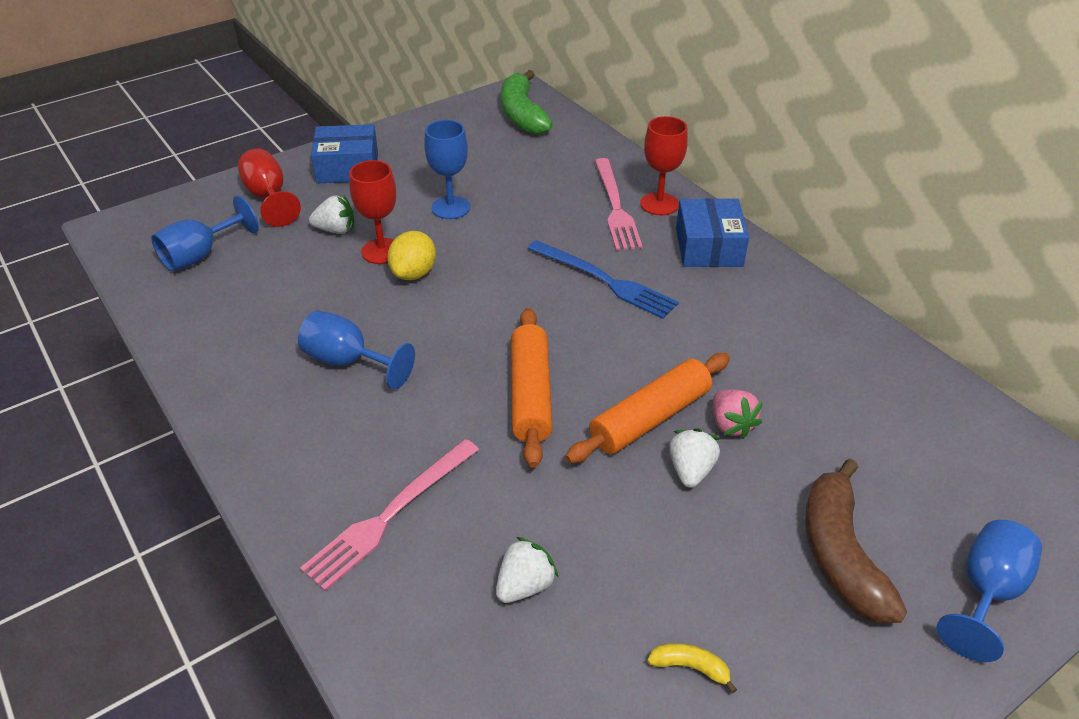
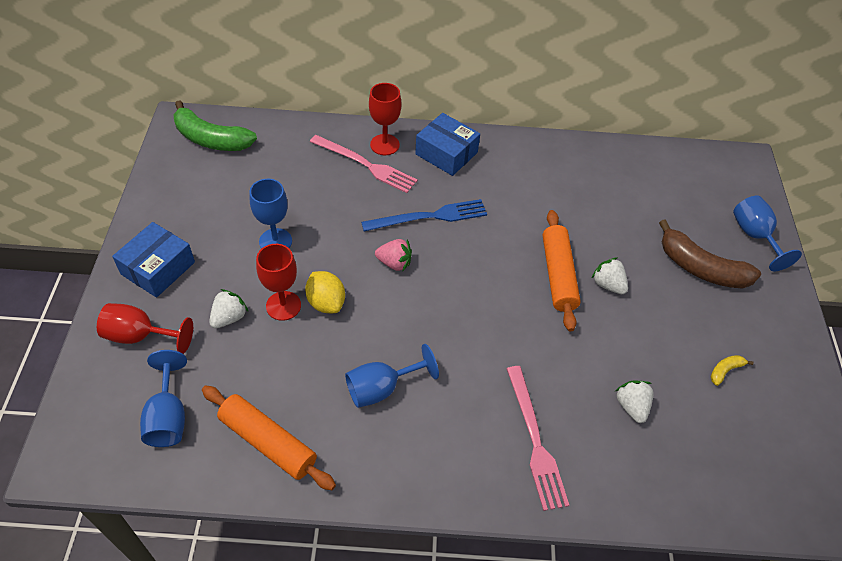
camera: 55 degrees left, 10 degrees up
(530, 394) = (494, 314): orange rolling pin -> orange rolling pin (268, 442)
(731, 425) = (590, 246): pink strawberry -> pink strawberry (394, 263)

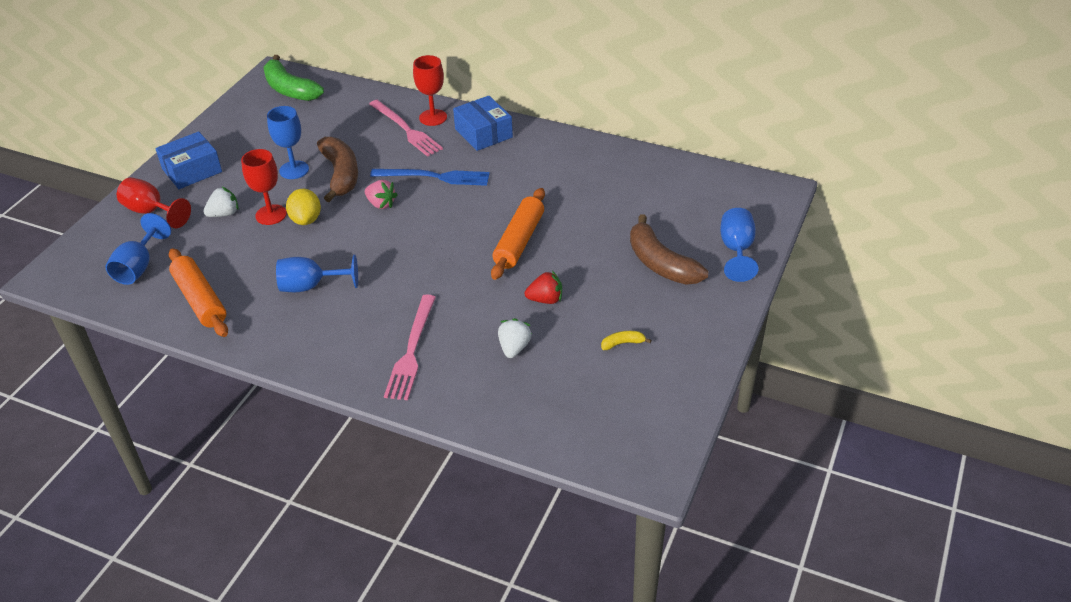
camera: 25 degrees right, 10 degrees down
(330, 236) = (341, 175): none -> brown banana
(608, 284) = (560, 257): white strawberry -> none
(625, 339) = (545, 300): none -> red strawberry

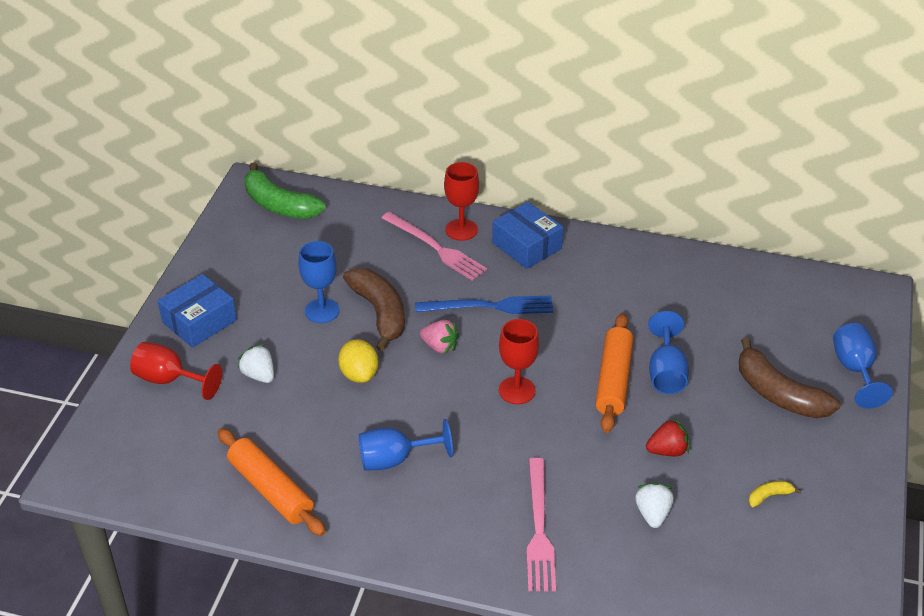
camera: 10 degrees left, 0 degrees up
(139, 267) = (181, 454): blue goblet -> blue goblet (666, 372)
(224, 214) = (259, 375): white strawberry -> white strawberry turned 90 degrees counterclockwise
(271, 215) = (315, 371): red goblet -> red goblet (517, 390)

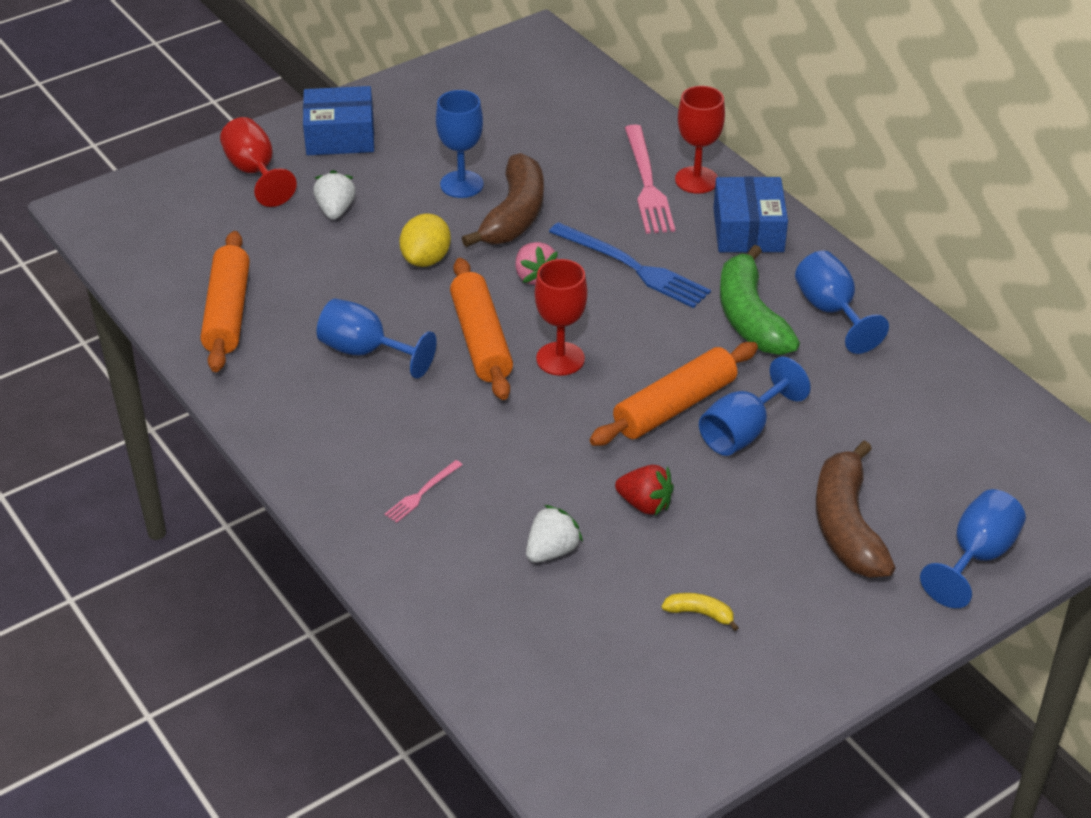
camera: 40 degrees right, 0 degrees up
(279, 205) = (539, 68): green banana -> green banana (750, 317)
(456, 407) = (481, 340): none -> orange rolling pin
(539, 529) = (422, 493): pink fork -> pink fork, size x0.48
(627, 270) = (831, 311): none -> blue goblet

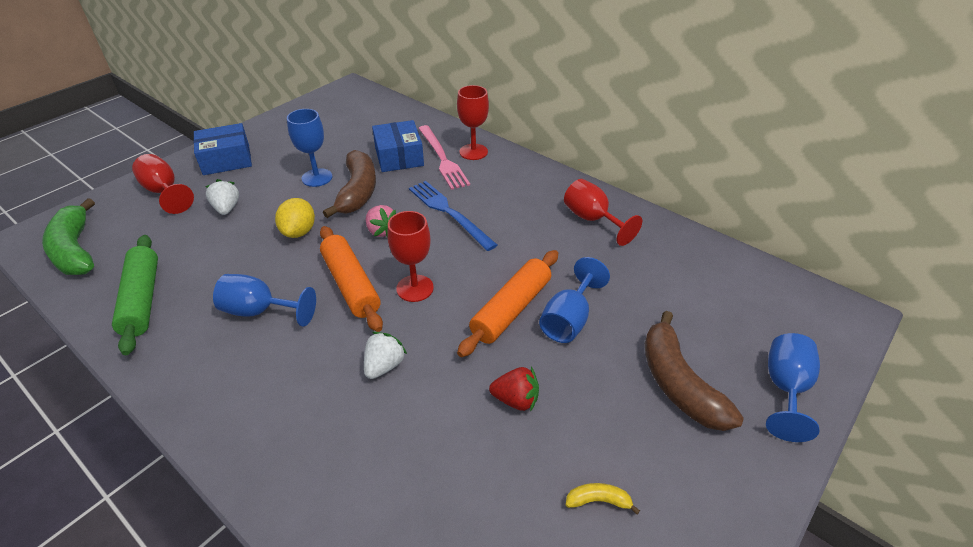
camera: 15 degrees left, 0 degrees up
(227, 312) = (142, 299): orange rolling pin -> green rolling pin
(422, 493) = (324, 431): pink fork -> none
(552, 551) = (451, 465): white strawberry -> white strawberry (384, 365)
(633, 267) = (449, 213): blue fork -> blue fork turned 150 degrees counterclockwise
(748, 230) = (517, 177): blue box -> blue box (399, 156)
(750, 317) = (540, 233): green banana -> green banana (75, 250)
(831, 311) = (592, 219): blue goblet -> red goblet

